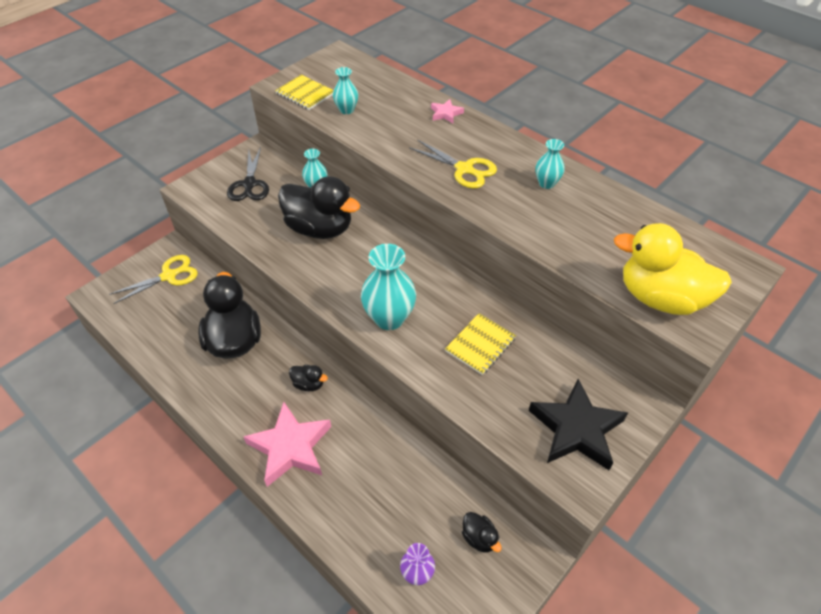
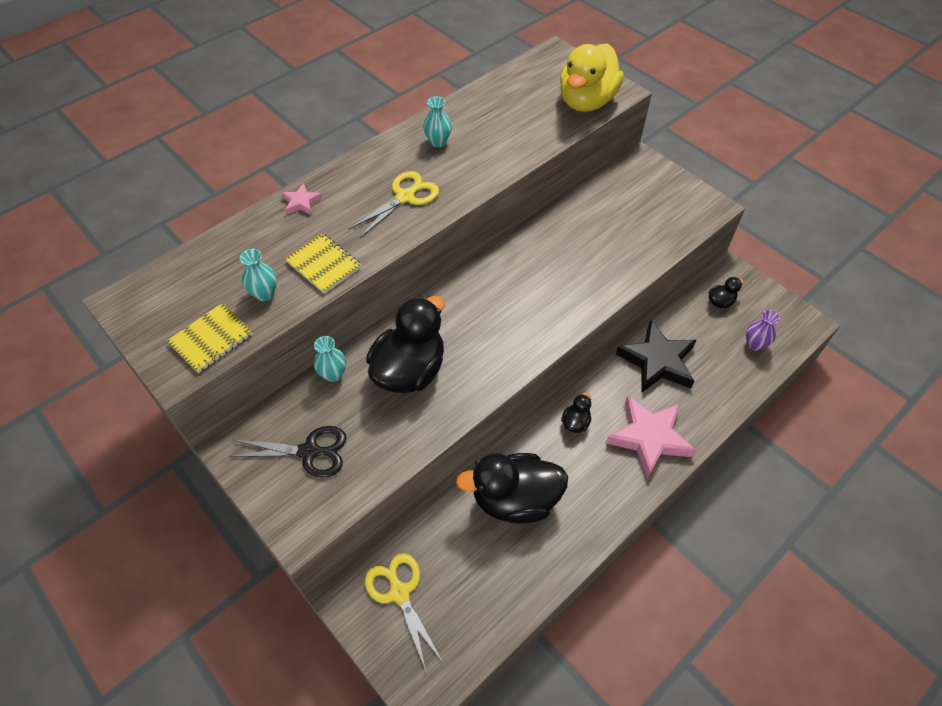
camera: 85 degrees left, 5 degrees up
(389, 318) = (548, 312): turquoise vase -> none
(480, 344) = (581, 247): yellow notebook -> yellow notebook (323, 264)
(576, 429) = (664, 201): black star -> black star (657, 361)

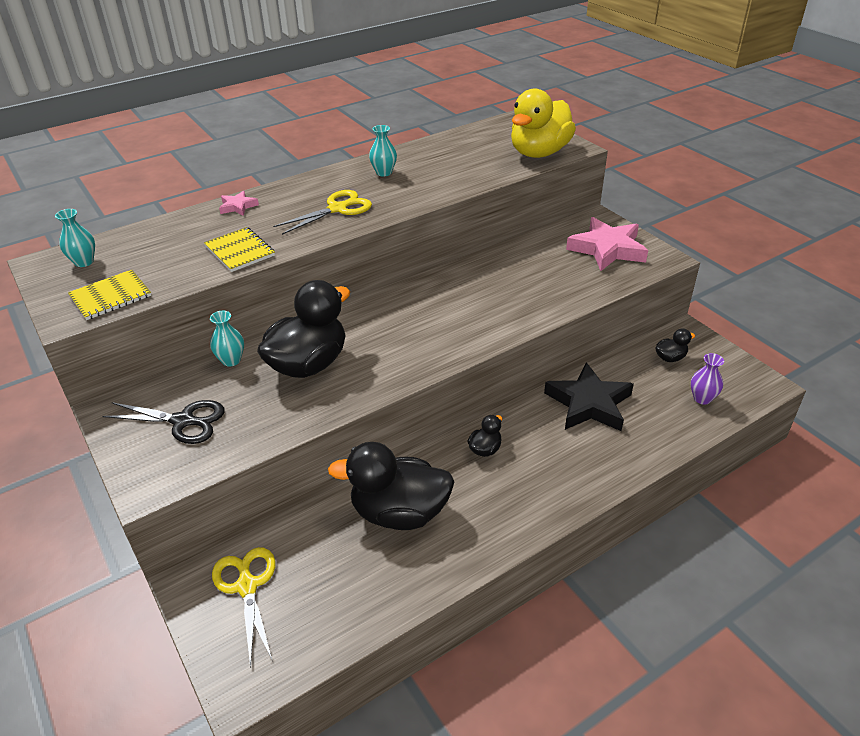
camera: 10 degrees right, 15 degrees down
(264, 294) = (175, 268): turquoise vase -> turquoise vase (84, 262)
(649, 438) = (564, 471): pink star -> pink star (607, 249)

